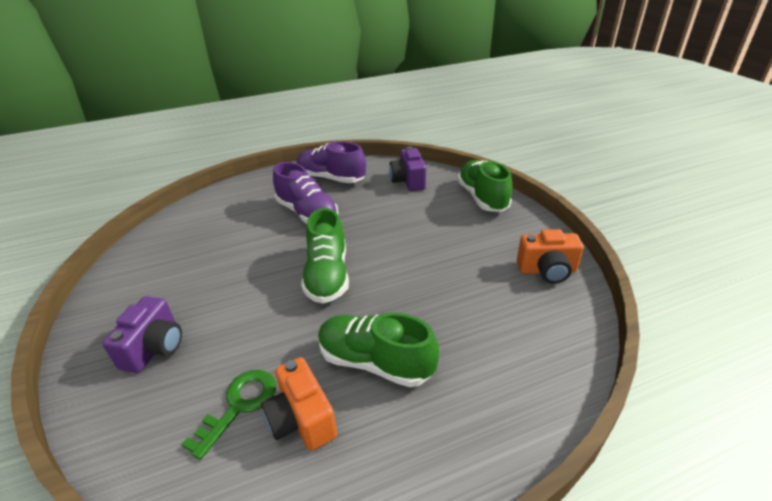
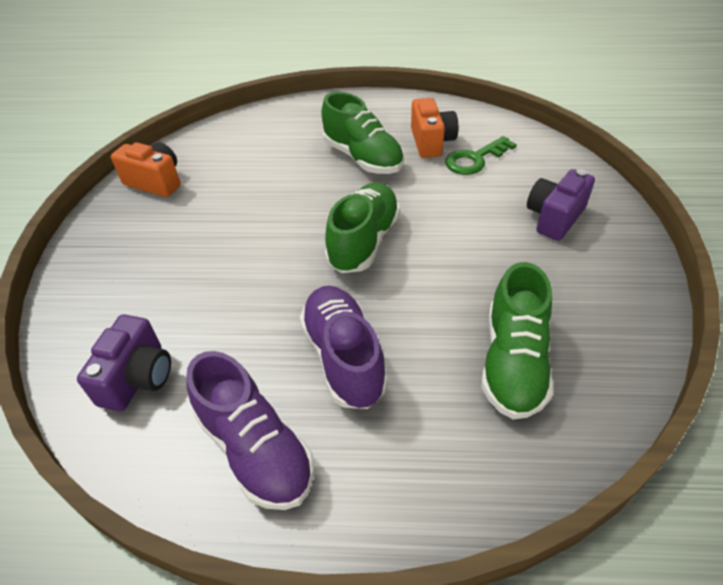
camera: 155 degrees left, 10 degrees up
(482, 198) = (85, 295): green shoe -> green shoe (513, 362)

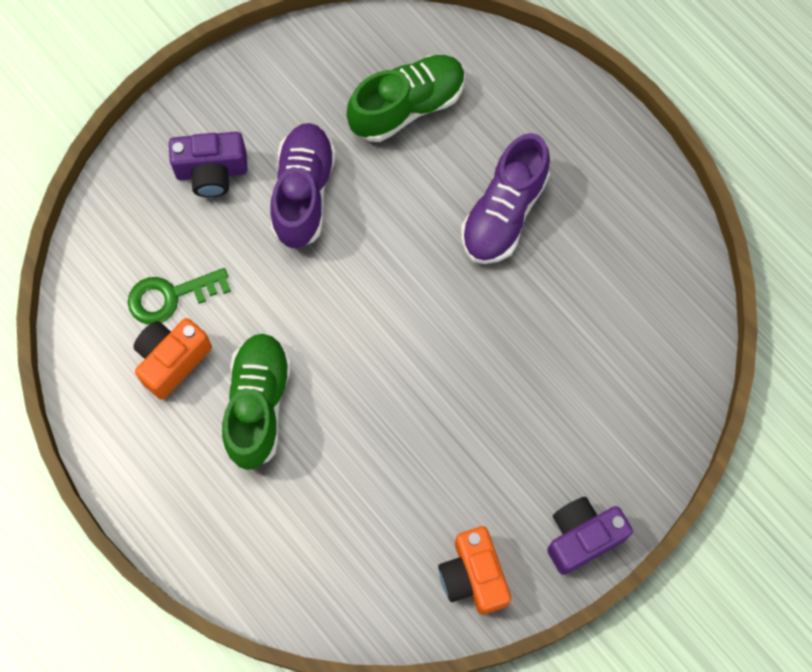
camera: 135 degrees left, 25 degrees up
(138, 378) = (649, 330): purple camera -> purple camera (582, 537)
(255, 449) = (615, 204): purple shoe -> purple shoe (303, 193)
(364, 241) = (377, 299): green shoe -> none
(475, 159) = (170, 296): green key -> green key turned 150 degrees clockwise

